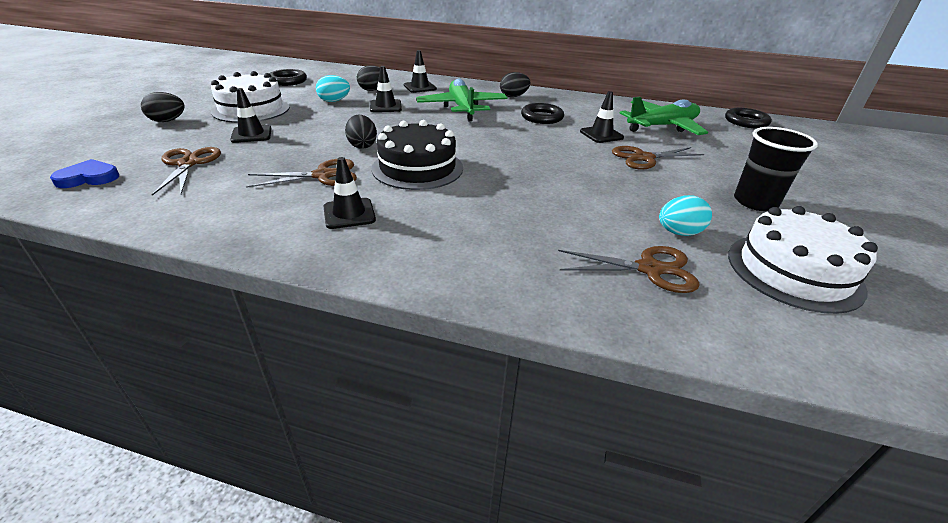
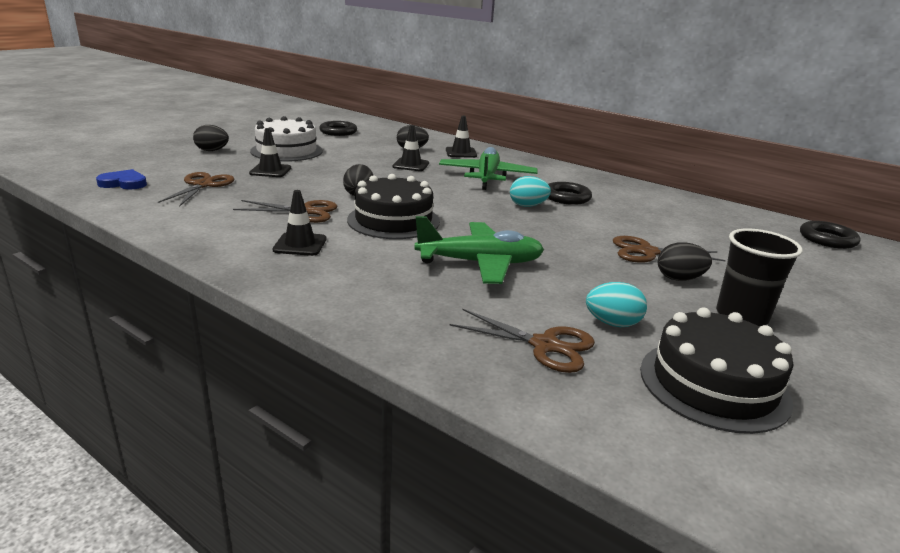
camera: 20 degrees right, 10 degrees down
(334, 101) = (366, 154): turquoise egg -> turquoise egg (527, 206)
(513, 96) = (554, 174): black egg -> black egg (679, 279)
(601, 134) = (619, 223): black traffic cone -> none
(662, 126) = (705, 227): green plane -> green plane (480, 263)
(793, 271) = (713, 384): white cake -> black cake

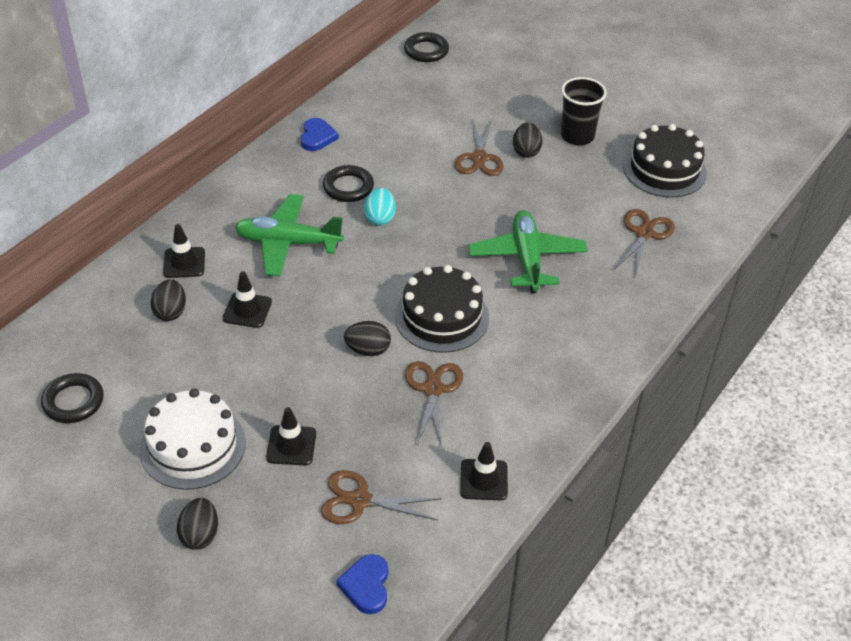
camera: 90 degrees left, 20 degrees up
(300, 244) = (517, 379): black traffic cone -> black traffic cone (483, 480)
(612, 323) = (606, 198): turquoise egg -> none
(631, 190) = (317, 137): none -> blue heart

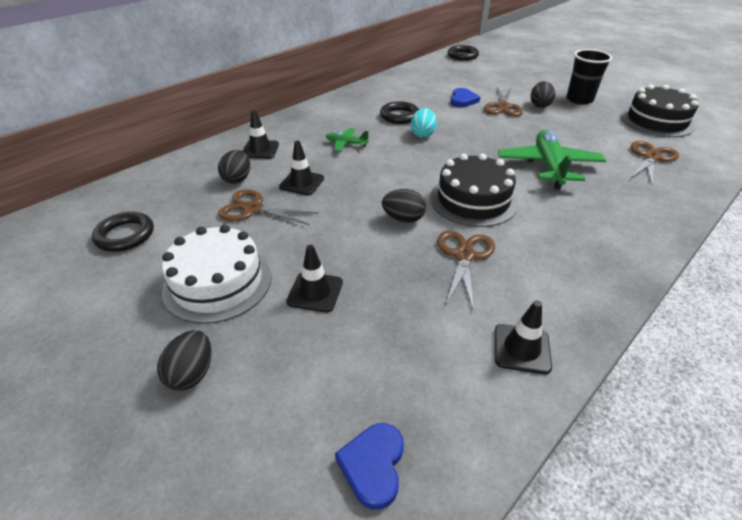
camera: 10 degrees right, 5 degrees down
(288, 243) = (346, 144): green plane -> green plane, size x0.50
(317, 137) = (380, 90): blue heart -> blue heart (463, 100)
(360, 500) = (379, 356): brown scissors -> brown scissors (253, 209)

